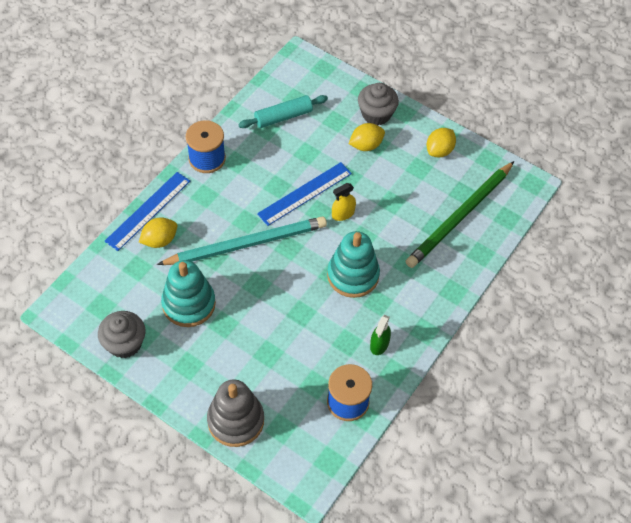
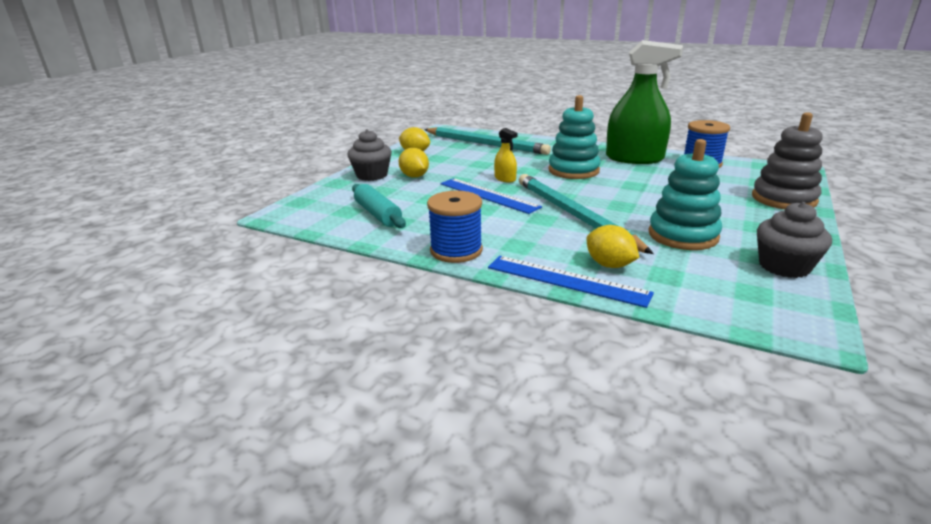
camera: 95 degrees left, 30 degrees down
(379, 344) = (634, 158): green spray bottle -> green spray bottle, size x2.36
(460, 217) = (485, 144): green pencil -> turquoise pencil

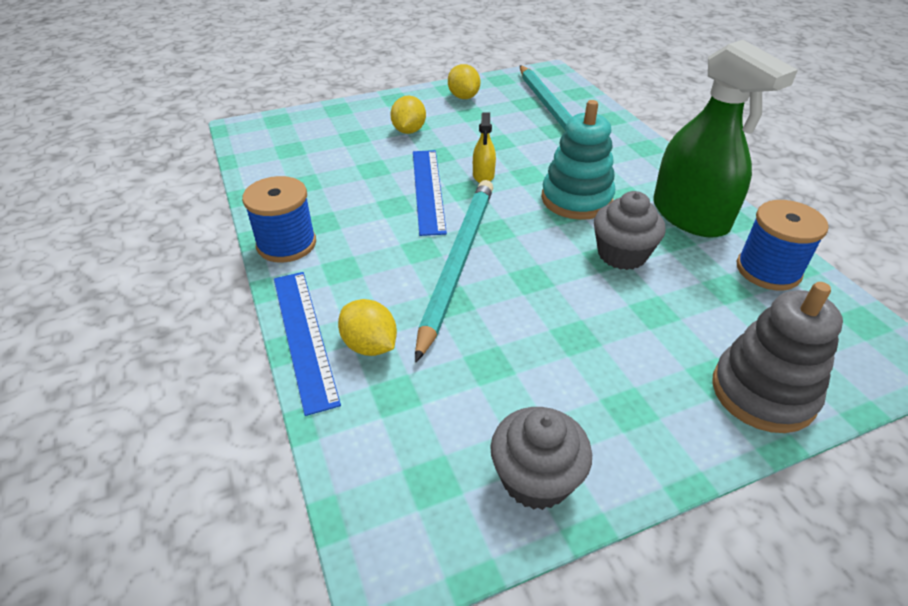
camera: 40 degrees right, 15 degrees up
(372, 175) = (377, 112): grey cupcake -> grey cupcake (622, 254)
(378, 214) = (304, 165): turquoise rolling pin -> none
(609, 265) = (370, 345): yellow lemon -> yellow lemon turned 45 degrees counterclockwise
(683, 235) = (513, 360): turquoise stacking toy -> none

